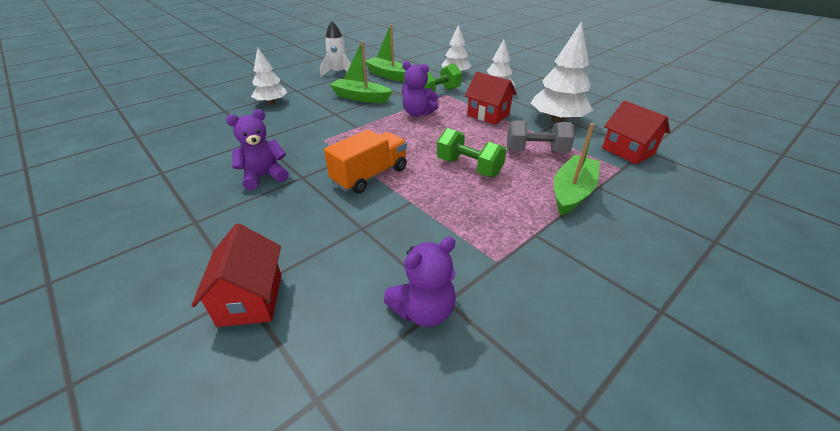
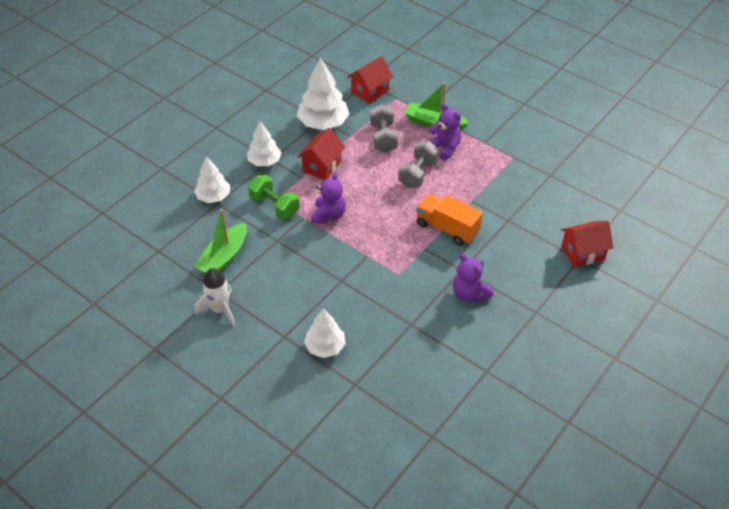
camera: 100 degrees left, 10 degrees up
(361, 97) = (296, 268): green boat -> none
(423, 310) = (559, 183): purple teddy bear -> purple teddy bear (444, 148)
(469, 167) = (418, 174): green dumbbell -> grey dumbbell

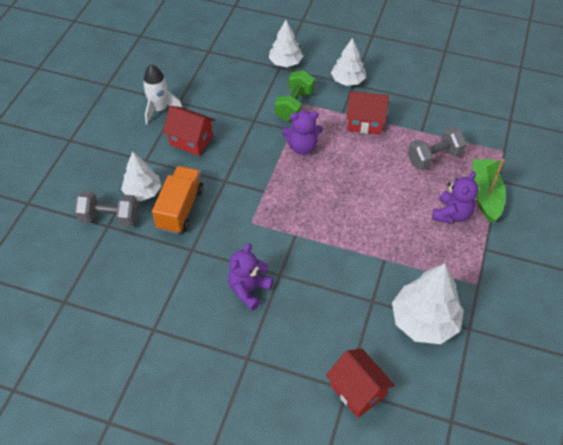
camera: 70 degrees right, 5 degrees up
(224, 257) = (218, 92): green boat -> none
(323, 123) = (425, 105): white tree -> white tree (424, 321)
(370, 91) = (498, 127): red house -> red house (191, 140)
(418, 174) = (398, 201): grey dumbbell -> grey dumbbell (110, 218)
(447, 228) = (332, 247): orange truck -> orange truck (180, 209)

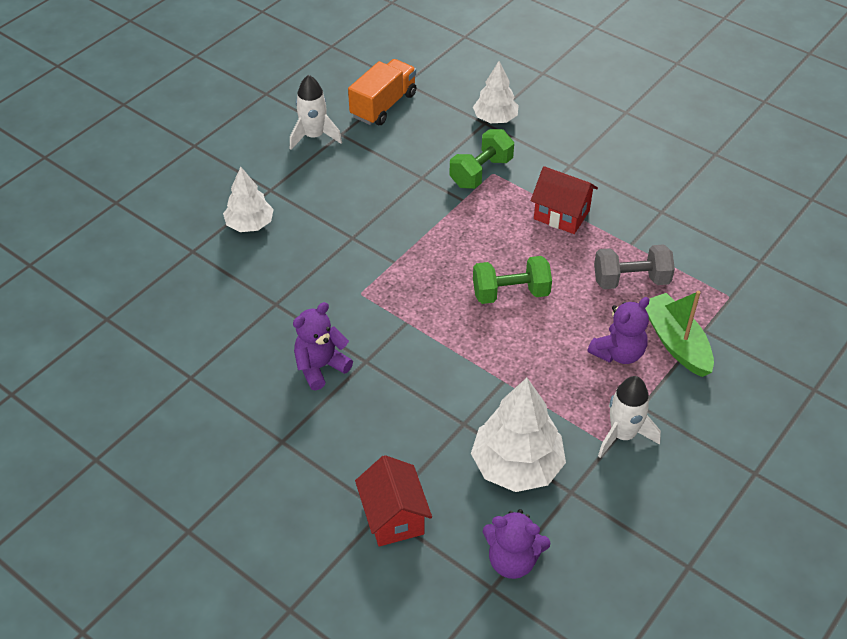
camera: 20 degrees right, 5 degrees down
(110, 218) = (199, 243): grey dumbbell -> none
(180, 209) = (284, 255): orange truck -> orange truck (383, 105)
(191, 140) = (334, 181): red house -> none
(302, 147) = (466, 223): purple teddy bear -> purple teddy bear (512, 560)
(348, 80) = (565, 159): white tree -> none
(358, 191) = (510, 293): none -> green dumbbell
(483, 274) = (622, 435): none -> white rocket
(485, 195) = (676, 342): green boat -> green boat turned 45 degrees counterclockwise

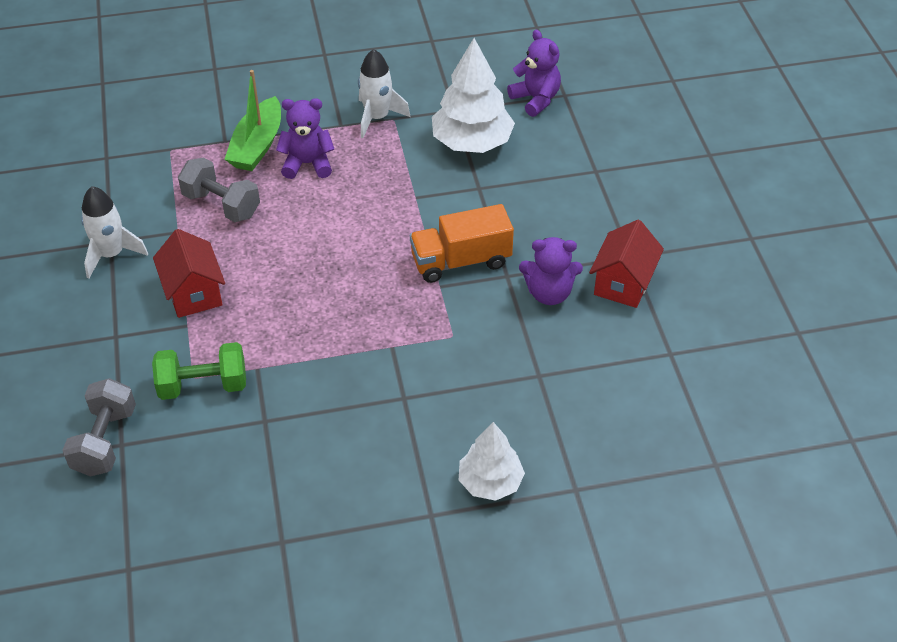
camera: 140 degrees left, 0 degrees up
(314, 136) = (314, 559): white rocket -> white rocket (111, 254)
(383, 105) = (191, 550): orange truck -> orange truck (461, 261)
(393, 517) = (591, 163): red house -> red house (623, 283)
(495, 118) = (105, 441): white tree -> grey dumbbell
(510, 293) = (327, 255): green dumbbell -> none

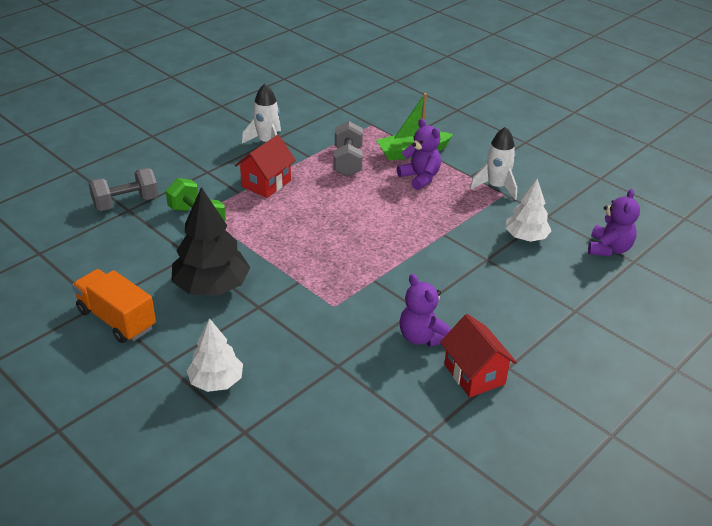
camera: 55 degrees right, 10 degrees down
(338, 424) = (211, 287): none -> black tree
(461, 261) = (407, 280): orange truck -> orange truck (116, 319)
(472, 142) = (526, 237): white tree -> white tree, size x0.64
(623, 283) = (474, 374): red house -> red house turned 75 degrees clockwise

